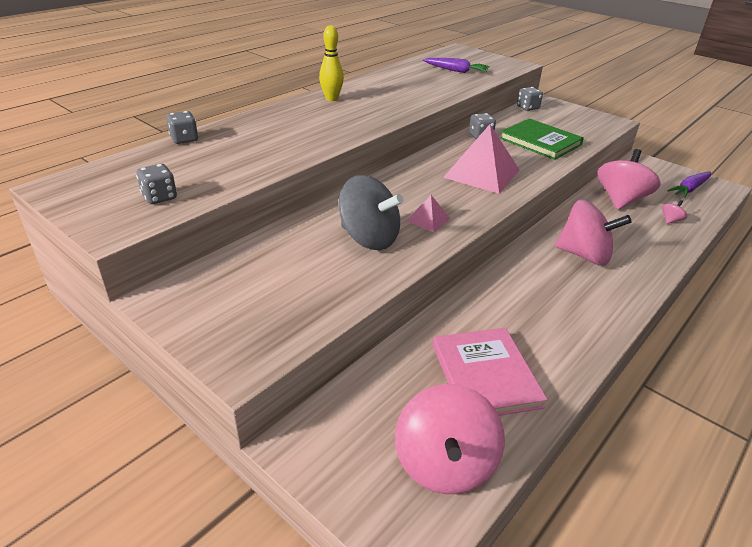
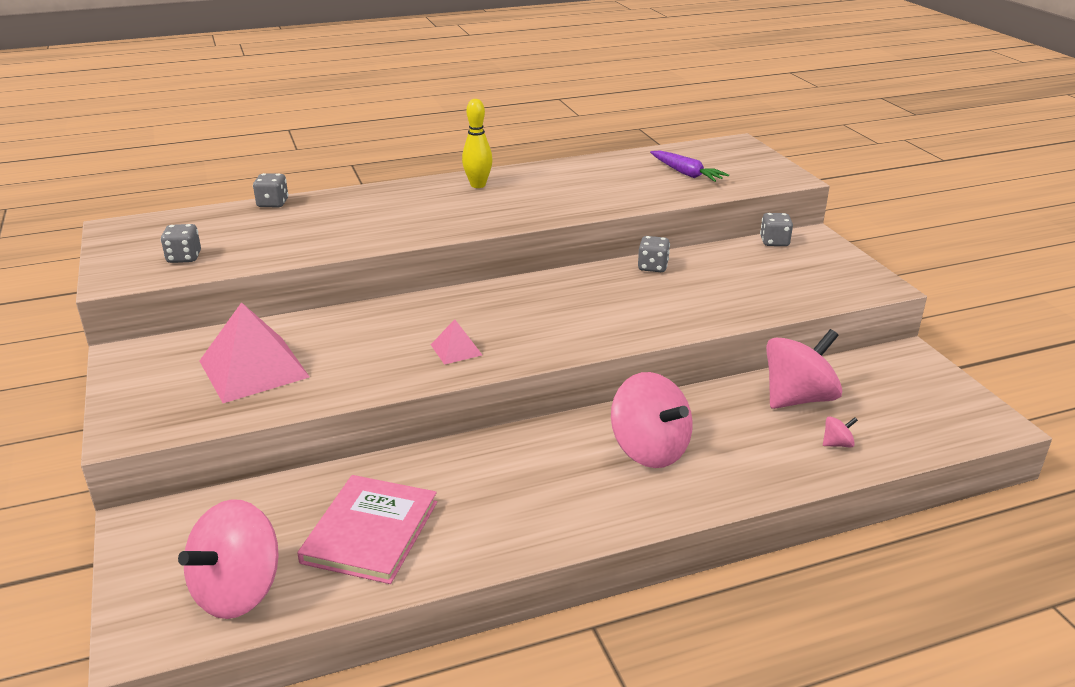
camera: 30 degrees right, 5 degrees down
(369, 238) = (369, 352): grey spinning top -> none
(481, 173) = (590, 313): pink pyramid -> pink pyramid (254, 368)
(540, 141) = (726, 291): green book -> none
(689, 189) = (932, 412): purple carrot -> none

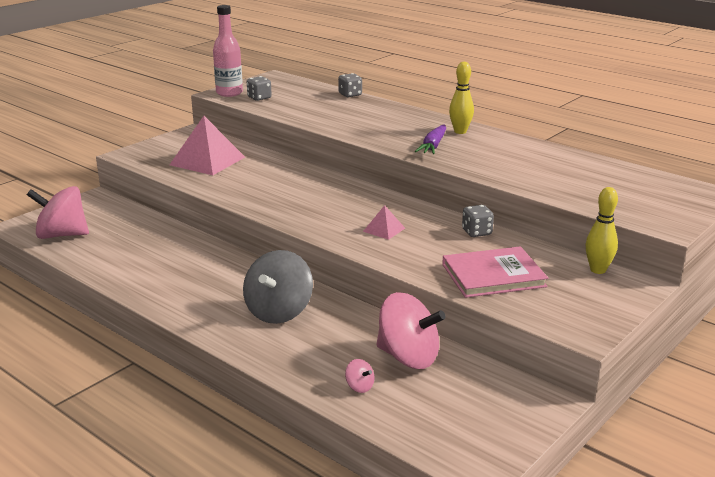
camera: 60 degrees right, 5 degrees down
(126, 272) = (229, 93): none -> pink bottle
(370, 532) = (128, 251): pink book -> pink book (493, 275)
(456, 349) = (282, 201): pink pyramid -> pink pyramid (384, 229)
(649, 450) = (279, 311): pink spinning top -> grey spinning top
(686, 173) = (601, 187): purple carrot -> purple carrot (433, 146)
(774, 242) = (598, 270): grey dice -> yellow bowling pin

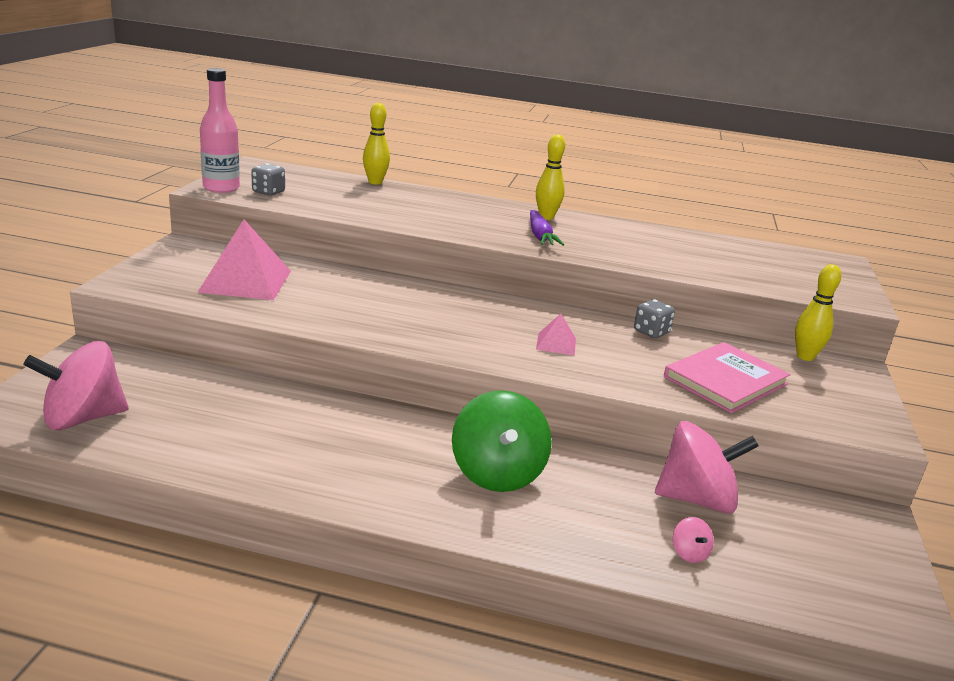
camera: 30 degrees left, 0 degrees up
(279, 311) = (497, 473): grey spinning top -> green spinning top
(350, 95) = (375, 182): grey dice -> yellow bowling pin
(359, 387) = (689, 553): pink spinning top -> pink spinning top turned 60 degrees clockwise

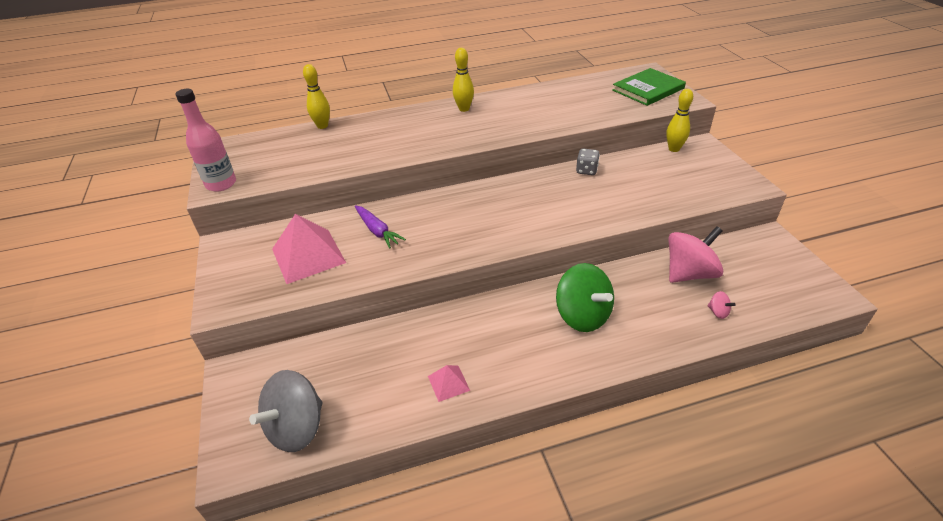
camera: 25 degrees left, 15 degrees up
(83, 418) = (297, 428): pink spinning top -> grey spinning top
(268, 192) = (260, 171): grey dice -> none
(540, 236) = (479, 128): purple carrot -> purple carrot (377, 231)
(556, 343) = (548, 207): pink pyramid -> pink pyramid (448, 383)
(725, 380) = (656, 188): pink book -> none
(815, 275) = (648, 89): none -> green book

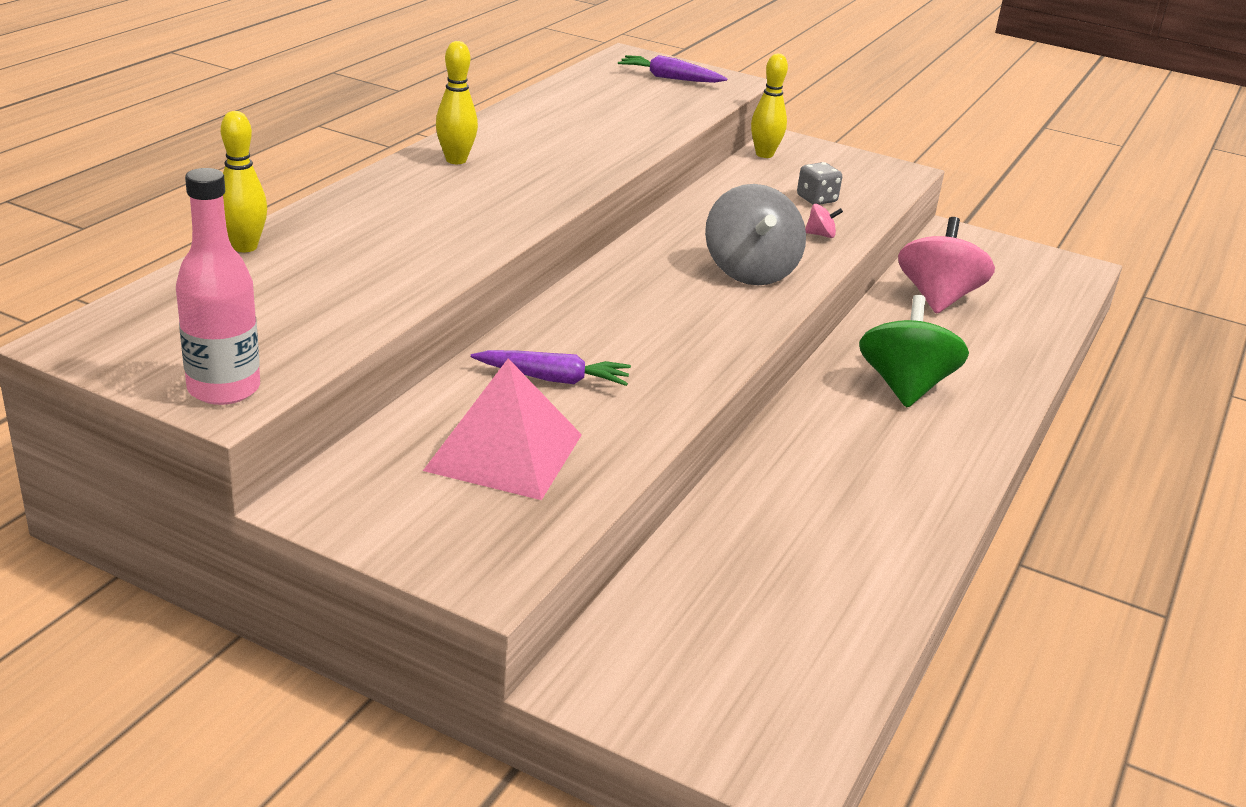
camera: 50 degrees left, 10 degrees down
(297, 428) = (794, 680): grey spinning top -> grey spinning top (750, 271)
(448, 383) = (883, 527): pink pyramid -> none
(582, 315) = (905, 387): green spinning top -> green spinning top turned 90 degrees counterclockwise
(586, 170) = (705, 209): grey dice -> grey dice (816, 199)
(648, 89) = (669, 78): green book -> purple carrot
(718, 312) = (1016, 324): pink spinning top -> pink spinning top (820, 235)

